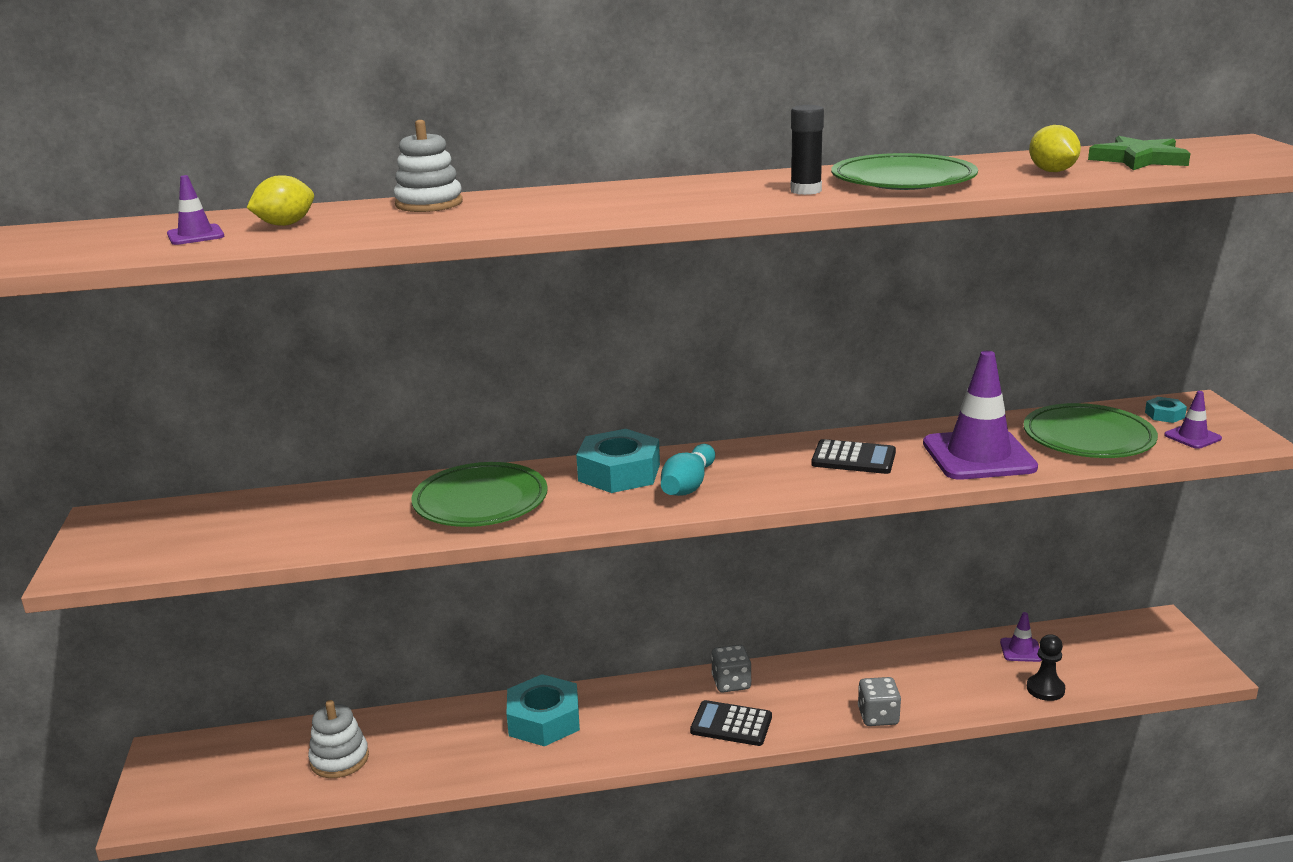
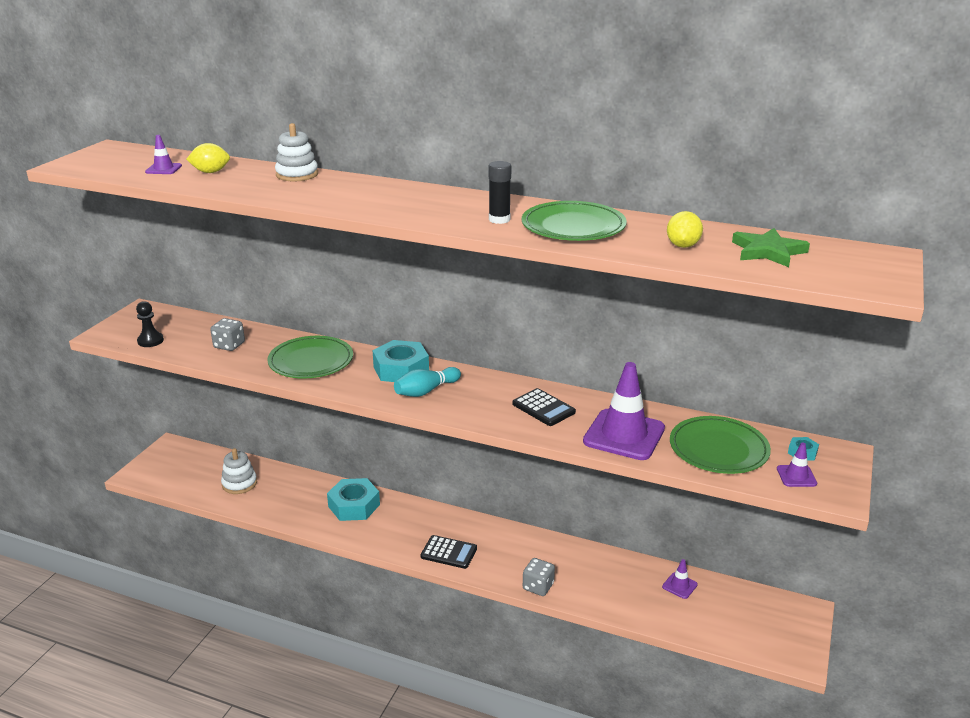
camera: 30 degrees right, 5 degrees up
(731, 683) = (475, 528): grey dice -> grey dice (229, 345)
(731, 724) = (448, 552): black calculator -> black calculator turned 150 degrees clockwise
(1045, 689) = (665, 618): black pawn -> black pawn (150, 341)

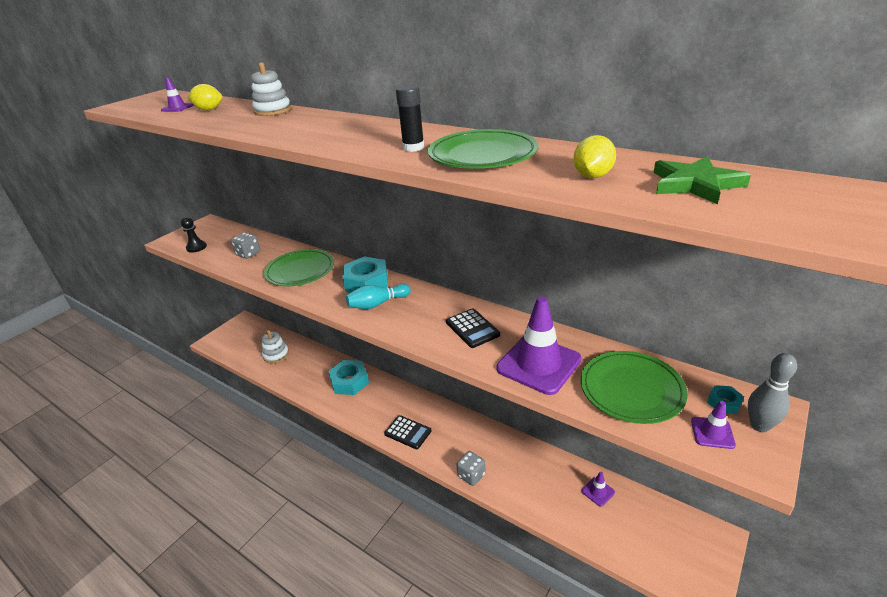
camera: 15 degrees right, 5 degrees up
(834, 467) = (759, 426): none -> grey bowling pin

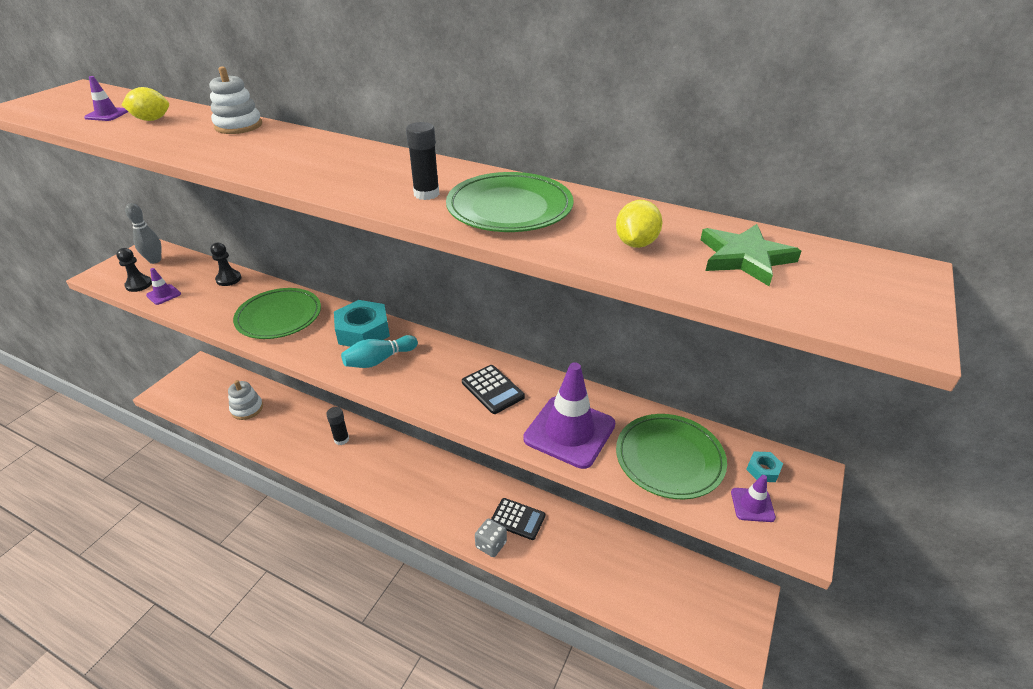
camera: 10 degrees left, 5 degrees up
(248, 254) = (209, 294): grey dice -> none
(264, 243) = (228, 279): none -> black pawn
(349, 382) = (341, 439): turquoise nut -> black glue stick
(408, 432) = (415, 498): black calculator -> black calculator (517, 519)
(598, 491) = (628, 554): purple traffic cone -> purple traffic cone (163, 295)
(759, 426) = (798, 494): grey bowling pin -> grey bowling pin (155, 260)

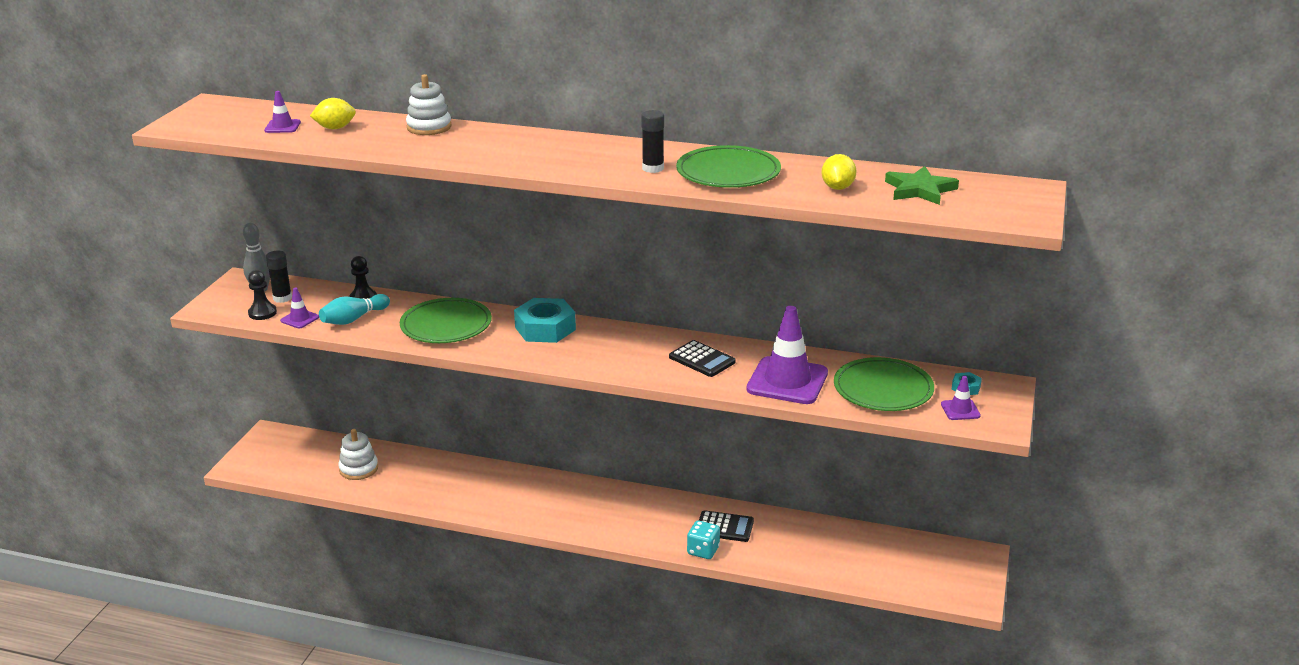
camera: 10 degrees left, 10 degrees down
(341, 439) = (492, 484): black glue stick -> black glue stick (282, 298)
(379, 360) = (576, 349): turquoise bowling pin -> turquoise bowling pin (354, 319)
(491, 544) = (703, 551): grey dice -> turquoise dice

